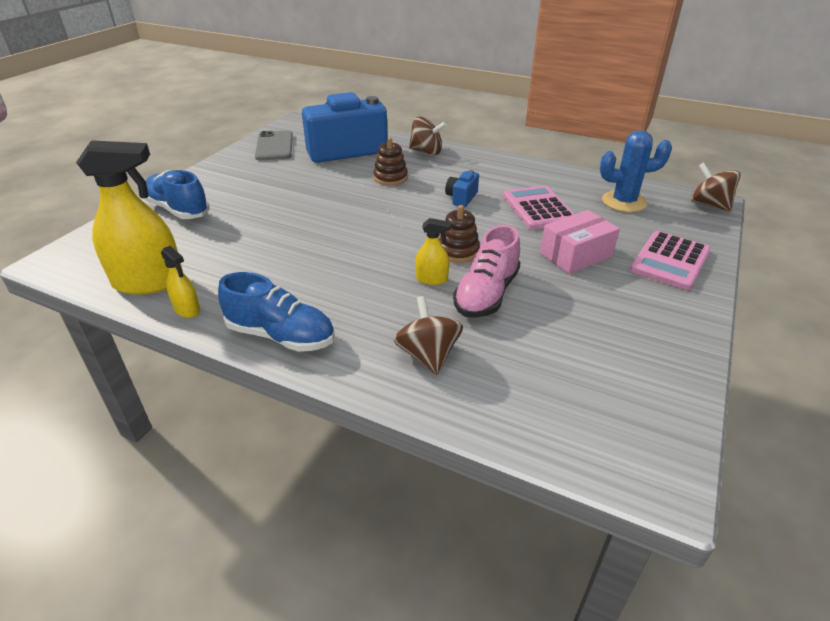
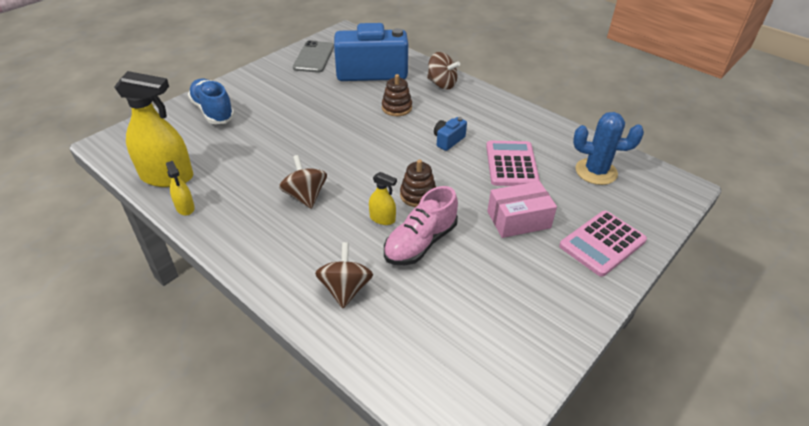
camera: 15 degrees right, 5 degrees up
(281, 336) = (243, 246): blue shoe -> none
(709, 204) = (679, 190): brown spinning top -> brown spinning top (305, 196)

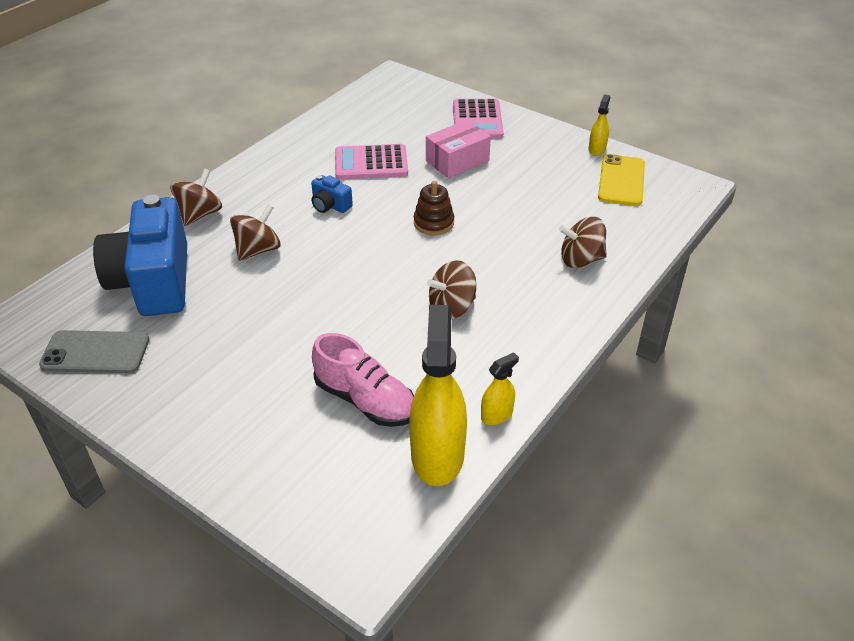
camera: 95 degrees left, 0 degrees up
(213, 111) = (262, 447): blue shoe -> none
(382, 218) = (476, 245): yellow spray bottle -> yellow spray bottle (597, 149)
(396, 108) = (258, 250): brown stacking toy -> brown spinning top
(420, 243) = (505, 218): pink shoe -> pink shoe (365, 400)
(483, 357) = (621, 180): none -> yellow phone
(518, 219) = (457, 161): pink box -> pink box turned 75 degrees clockwise
(596, 172) = (377, 116): blue cactus -> none
(602, 243) = (477, 120): pink calculator -> pink calculator turned 45 degrees clockwise

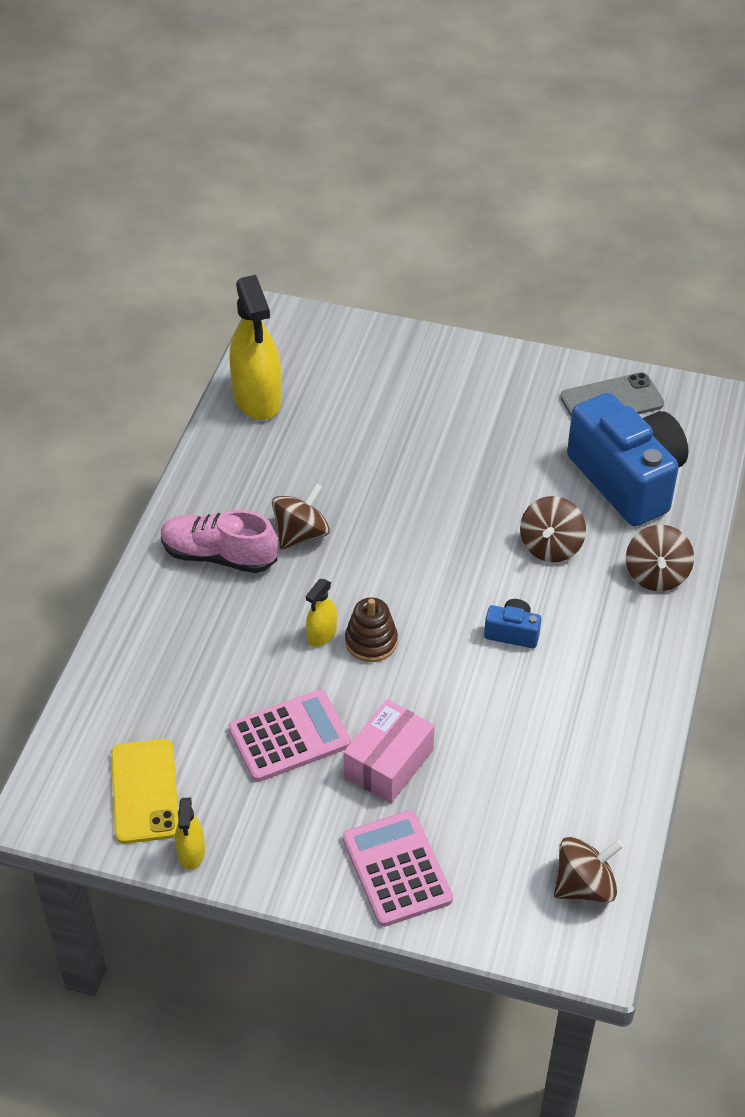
camera: 160 degrees right, 5 degrees up
(365, 400) = (340, 424): pink shoe -> pink shoe (219, 556)
(371, 163) = (505, 722): pink calculator -> pink calculator (289, 737)
(497, 414) = (218, 442): yellow spray bottle -> yellow spray bottle (322, 634)
(580, 260) = (176, 635): brown spinning top -> brown spinning top (584, 886)

